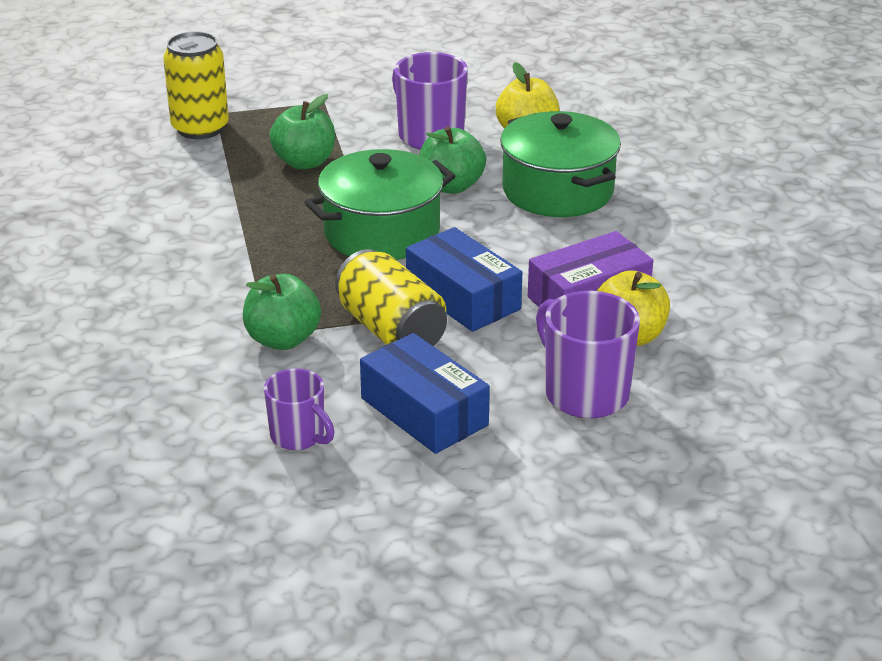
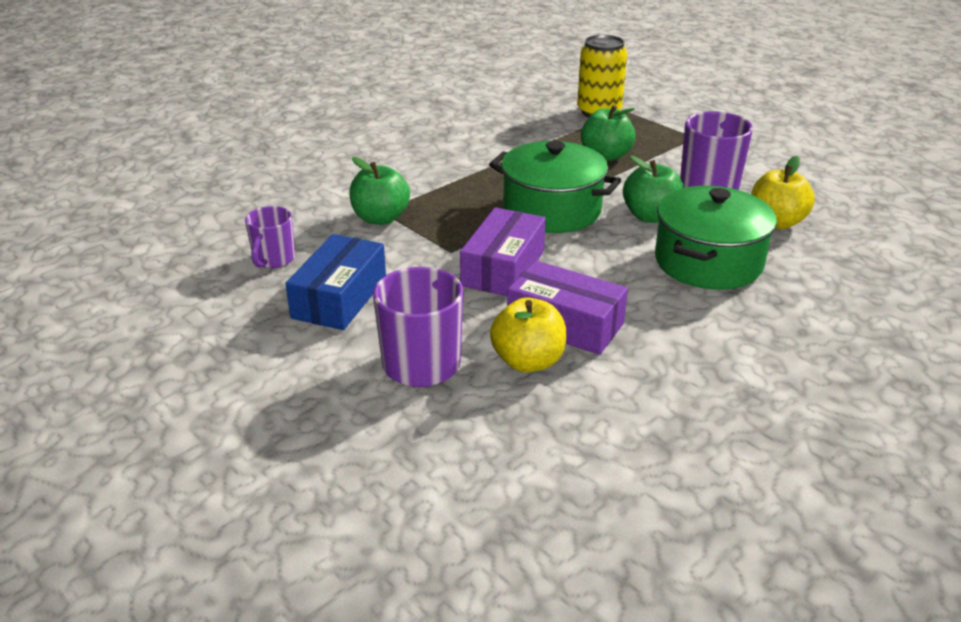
camera: 60 degrees right, 0 degrees up
(391, 330) = (430, 253): yellow can -> none
(462, 297) = (503, 268): blue box -> purple box

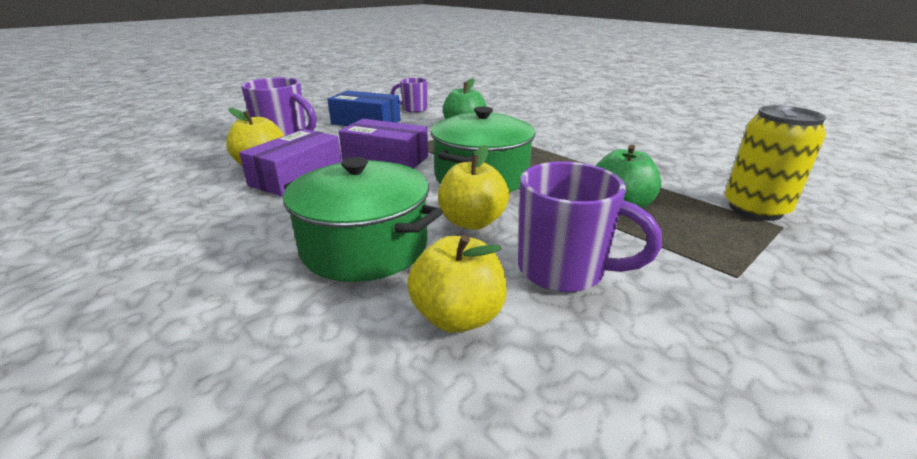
camera: 90 degrees right, 5 degrees down
(650, 216) = (472, 222): green apple -> yellow apple

